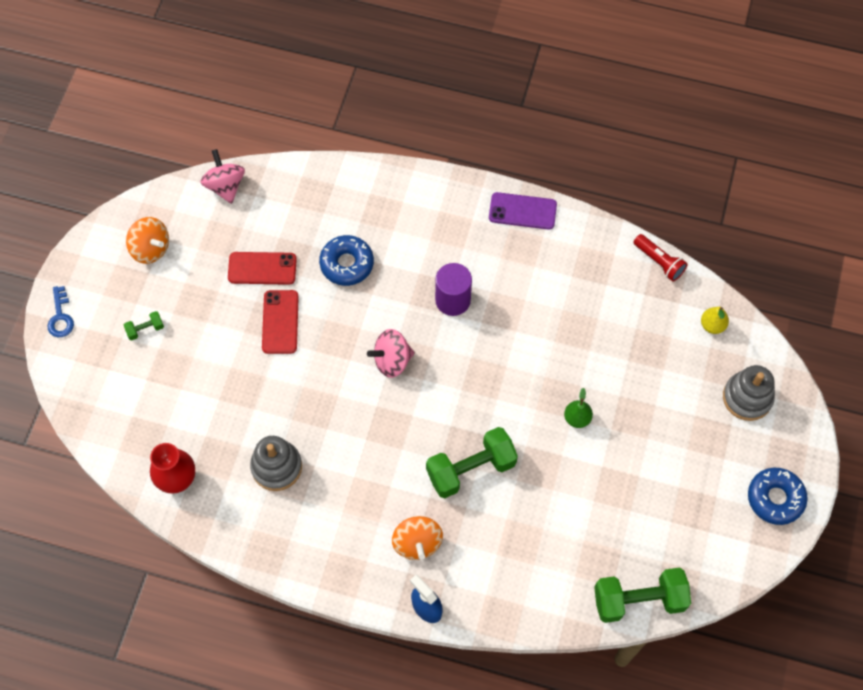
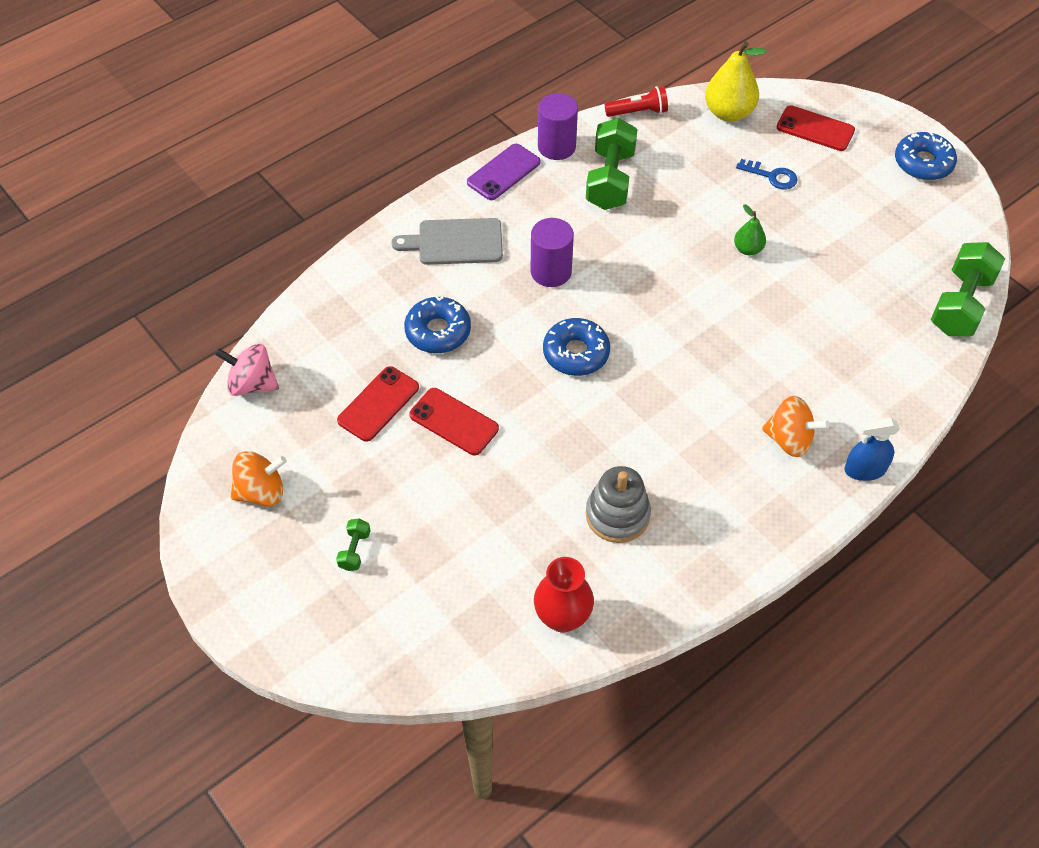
camera: 55 degrees left, 10 degrees down
(60, 317) = (264, 628): blue key -> blue key (772, 176)
(392, 360) = (576, 353): pink spinning top -> blue donut
(432, 223) = (455, 242): none -> grey cutting board
(471, 469) = (741, 355): green dumbbell -> green dumbbell (610, 180)
(576, 229) = (556, 147): none -> purple cylinder
(712, 325) = (728, 113): yellow pear -> yellow pear, size x1.84
(747, 397) = (815, 129): grey stacking toy -> red phone

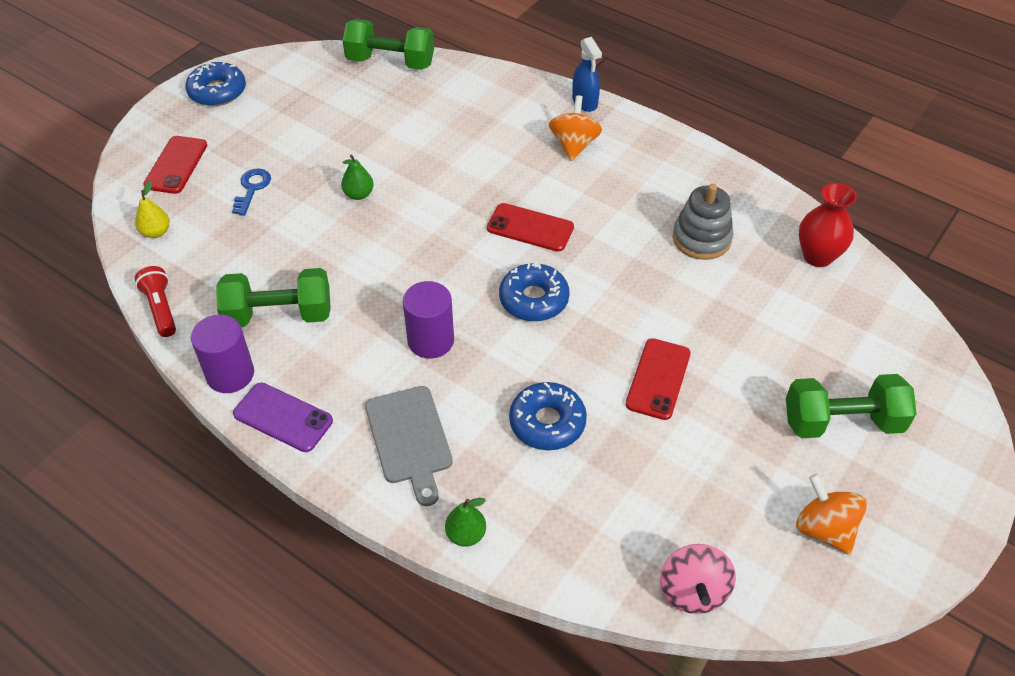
camera: 105 degrees left, 5 degrees down
(354, 550) = (842, 422): green dumbbell -> green dumbbell, size x2.24
(358, 260) = (466, 534): none -> green pear
(378, 404) = (665, 452): red phone -> red phone (530, 228)
(728, 113) = (156, 232): yellow pear -> yellow pear, size x0.54

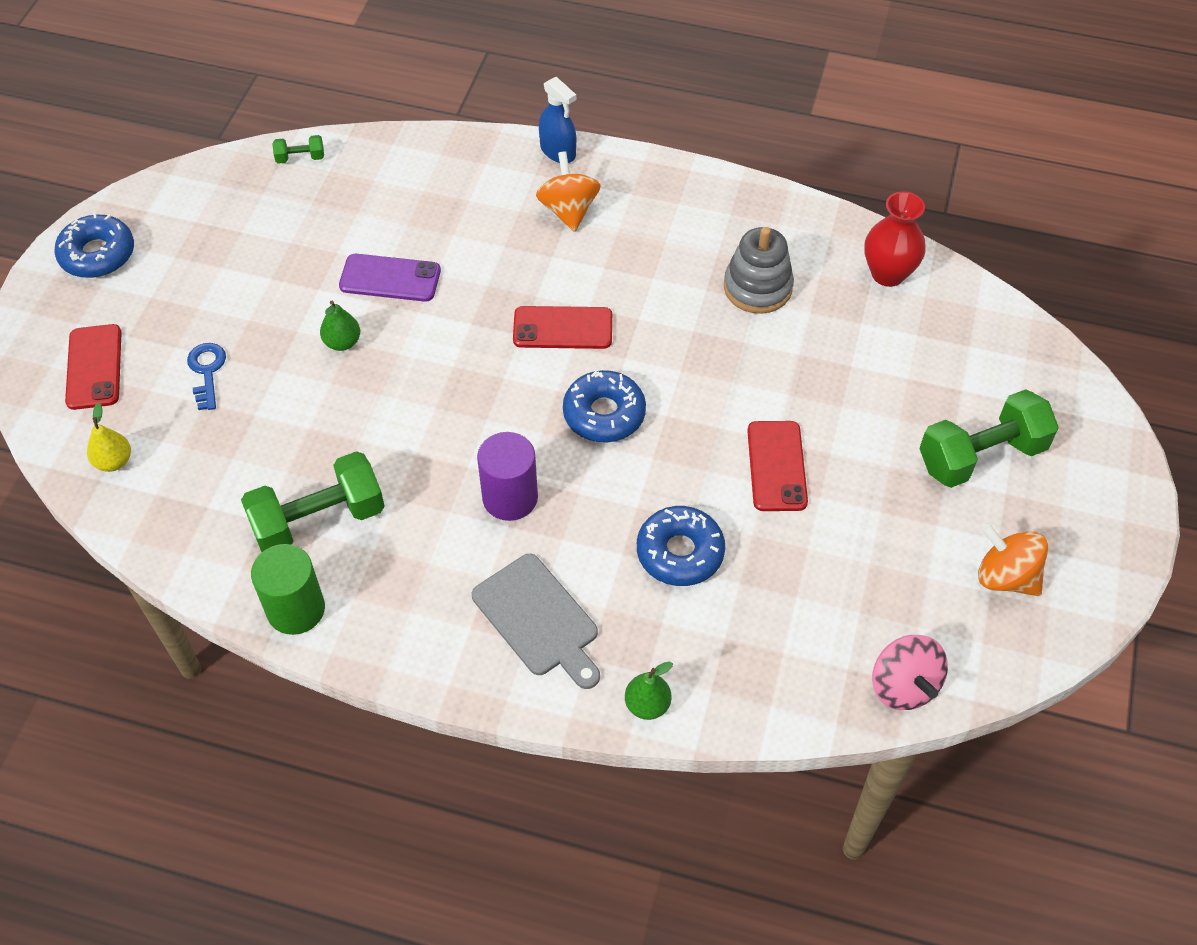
camera: 20 degrees left, 5 degrees up
(161, 309) = (170, 556): red flashlight -> none
(230, 374) = (296, 609): purple cylinder -> green cylinder
(283, 417) = (383, 640): purple phone -> purple phone (390, 278)
(390, 62) = (300, 158): green dumbbell -> green dumbbell, size x0.45

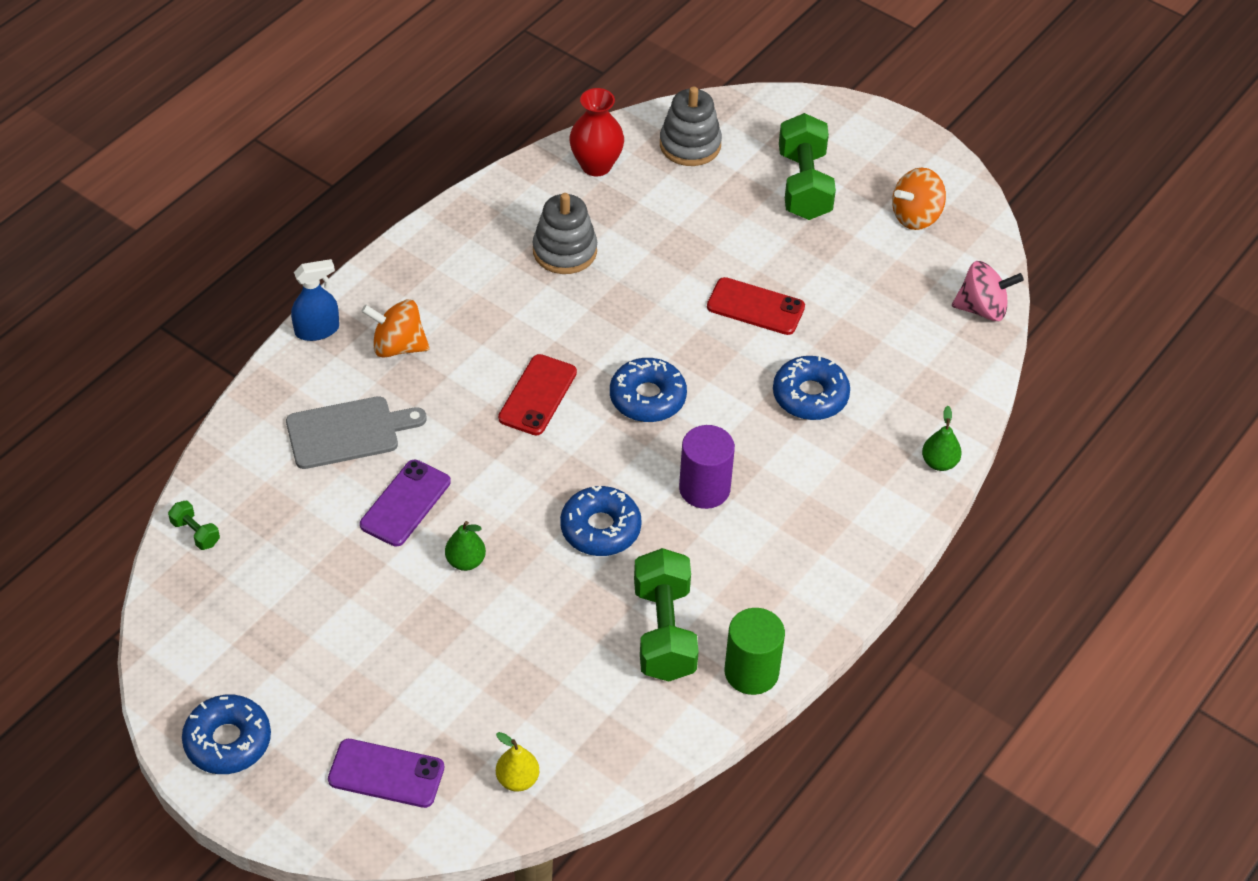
camera: 70 degrees left, 5 degrees down
(94, 367) = (386, 774): red phone -> purple phone
(207, 371) = (443, 678): blue key -> none
(300, 158) = (195, 533): green dumbbell -> green dumbbell turned 60 degrees counterclockwise
(423, 429) = (600, 528): none -> blue donut
(538, 619) = (834, 506): grey cutting board -> grey cutting board (348, 432)
(970, 339) = (690, 145): none -> grey stacking toy

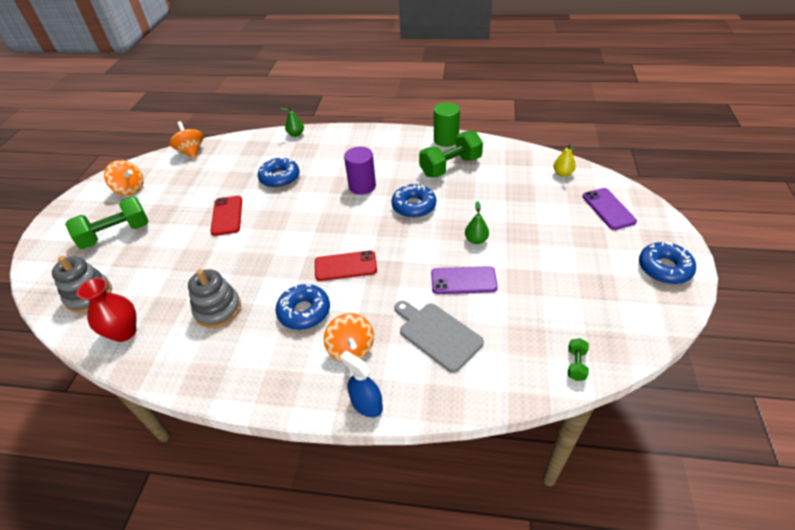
camera: 115 degrees left, 5 degrees down
(647, 398) = (317, 226): blue donut -> blue donut (304, 312)
(982, 309) = (191, 151): pink spinning top -> orange spinning top

